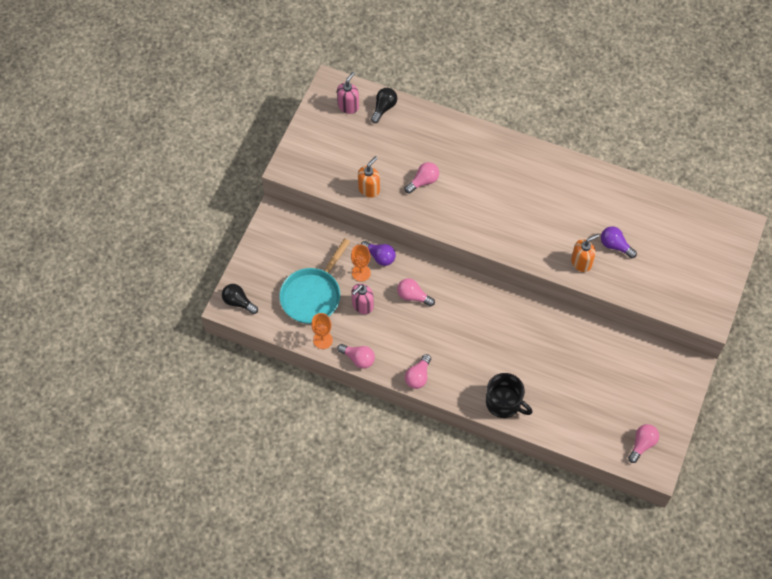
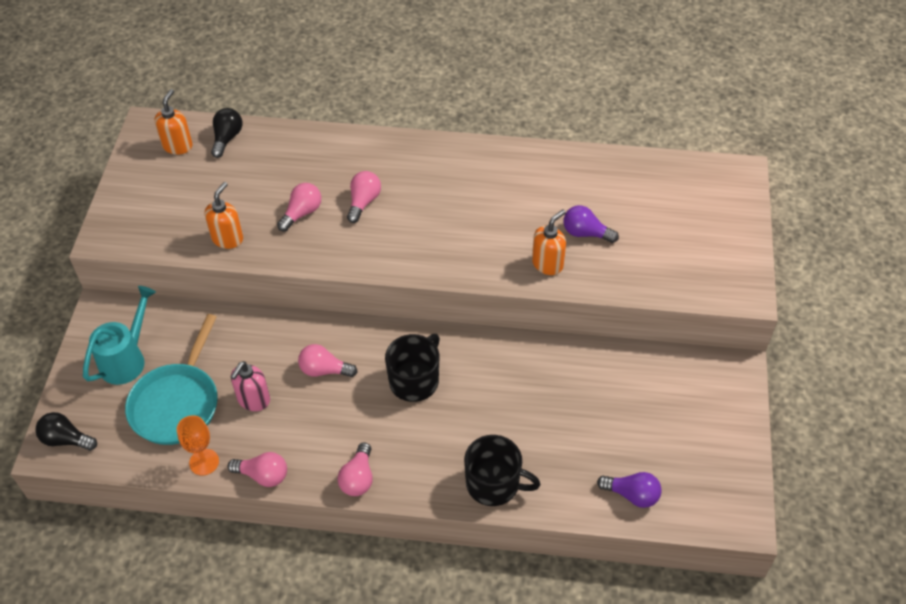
camera: 15 degrees left, 10 degrees down
(285, 255) = (127, 359): none -> turquoise watering can
(348, 106) = (177, 146): pink soap dispenser -> orange soap dispenser
(361, 273) = (242, 357): orange goblet -> none
(380, 257) = (264, 330): purple light bulb -> purple light bulb (632, 495)
(471, 319) = (415, 380): none -> black mug
(642, 444) = (708, 491): pink light bulb -> pink light bulb (363, 202)

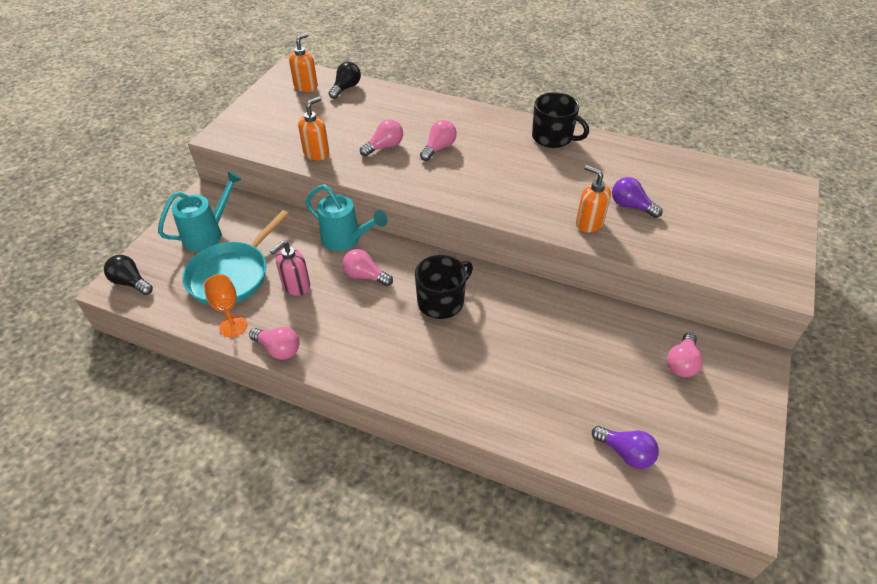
camera: 15 degrees right, 5 degrees down
(287, 330) = (345, 239): none -> turquoise watering can
(358, 478) = (361, 372): pink light bulb -> pink light bulb (681, 363)
(494, 484) = (488, 408): black mug -> black mug (553, 137)
(547, 264) = (589, 223): orange soap dispenser -> orange soap dispenser turned 105 degrees counterclockwise

